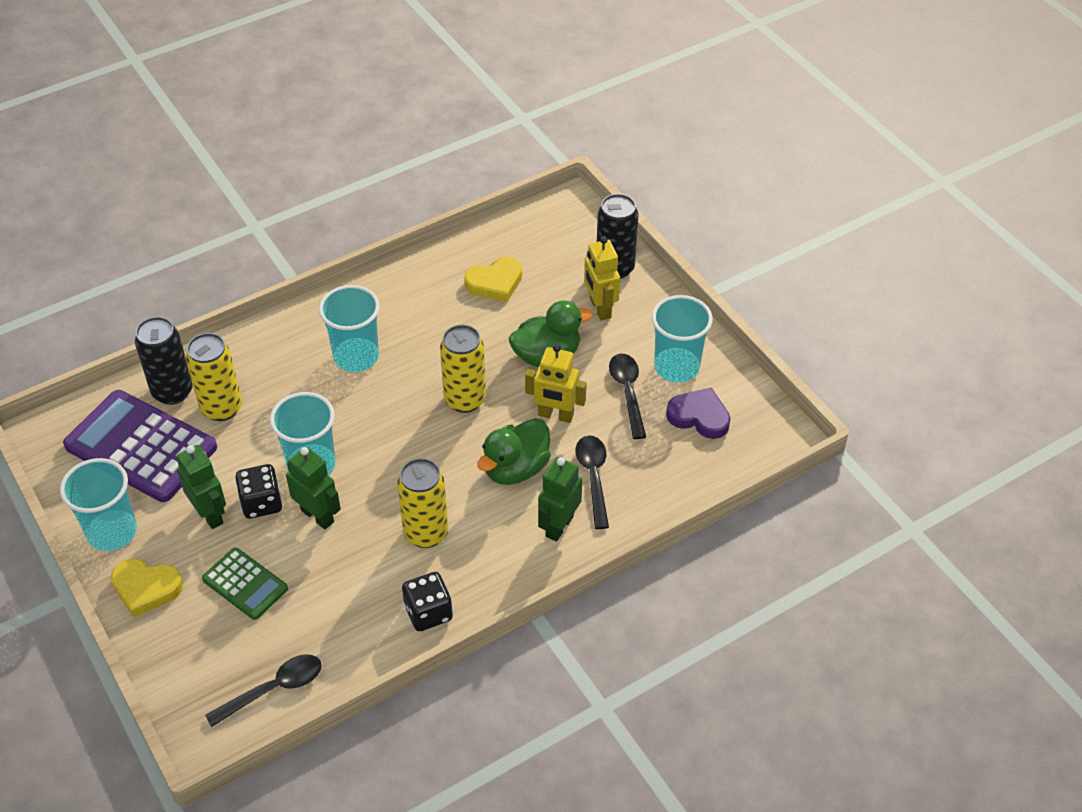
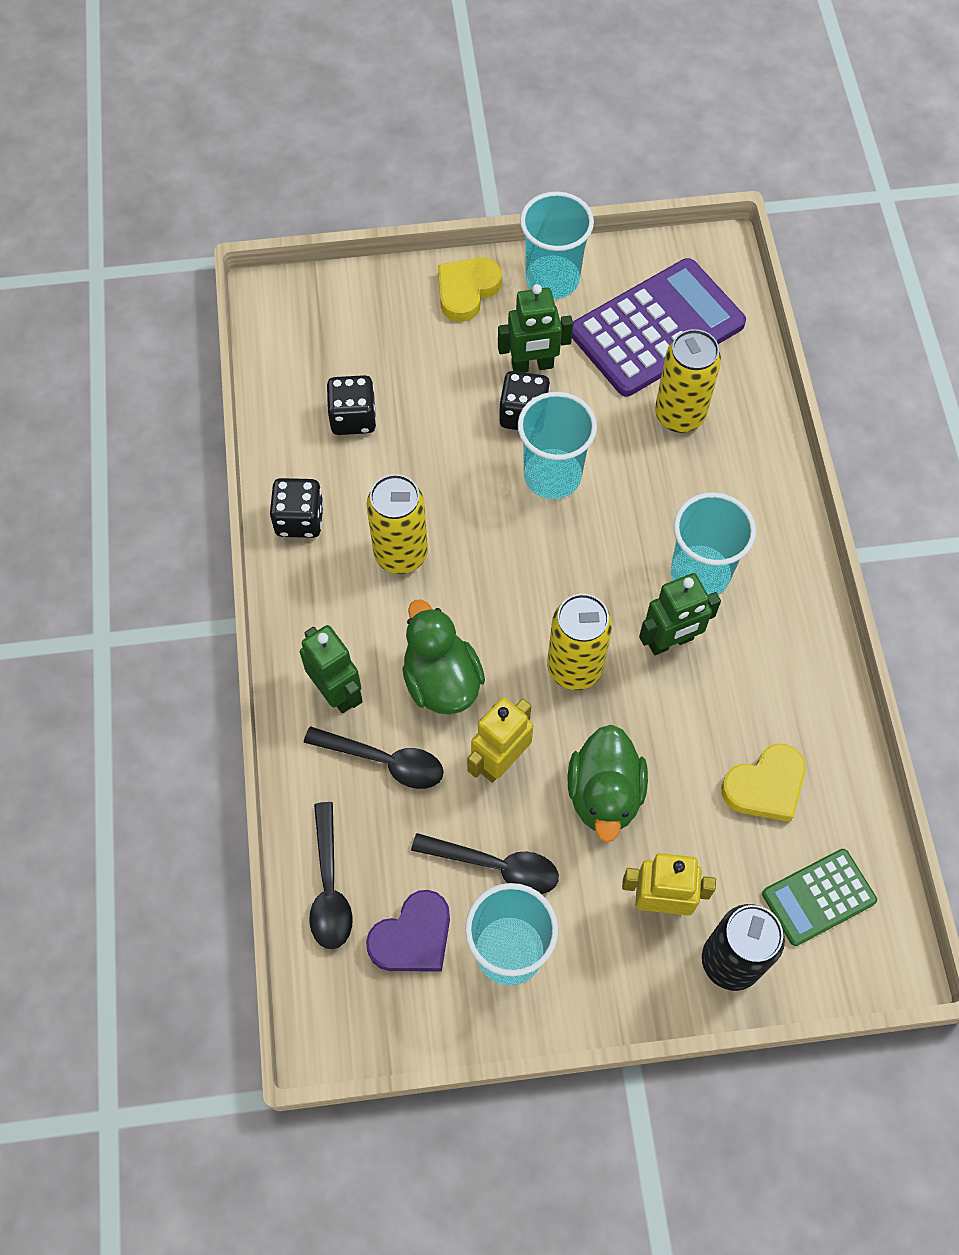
camera: 115 degrees right, 15 degrees up
(172, 392) = (726, 376): black can -> none
(245, 584) = (426, 372): green calculator -> green calculator (818, 897)
(273, 689) = (291, 361): black spoon -> black spoon (329, 886)
(314, 617) = (353, 418): none -> black dice
(318, 516) = (479, 460): green robot -> green robot (670, 641)
(495, 283) = (765, 786): yellow heart -> yellow heart turned 120 degrees counterclockwise

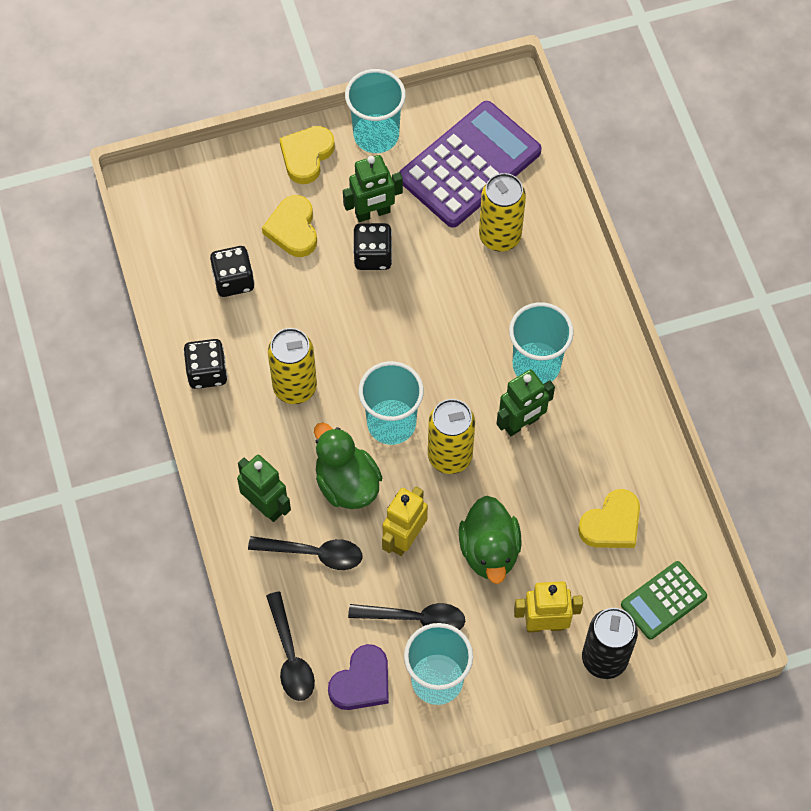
camera: 10 degrees left, 0 degrees up
(435, 370) = (293, 229): none -> yellow heart
(552, 476) = (405, 303): turquoise cup -> turquoise cup (391, 423)

